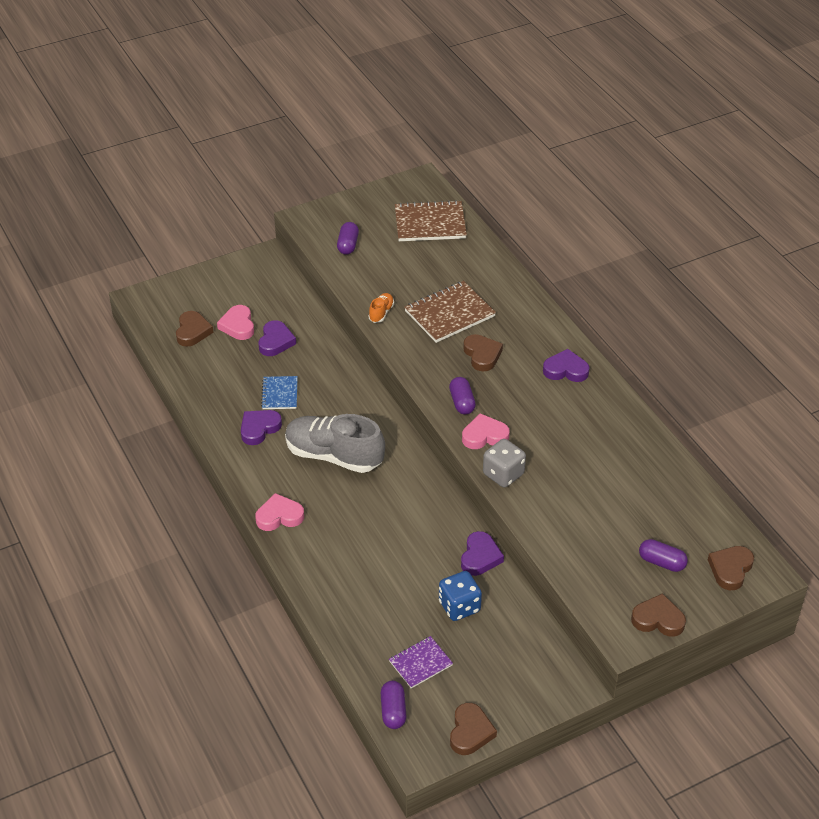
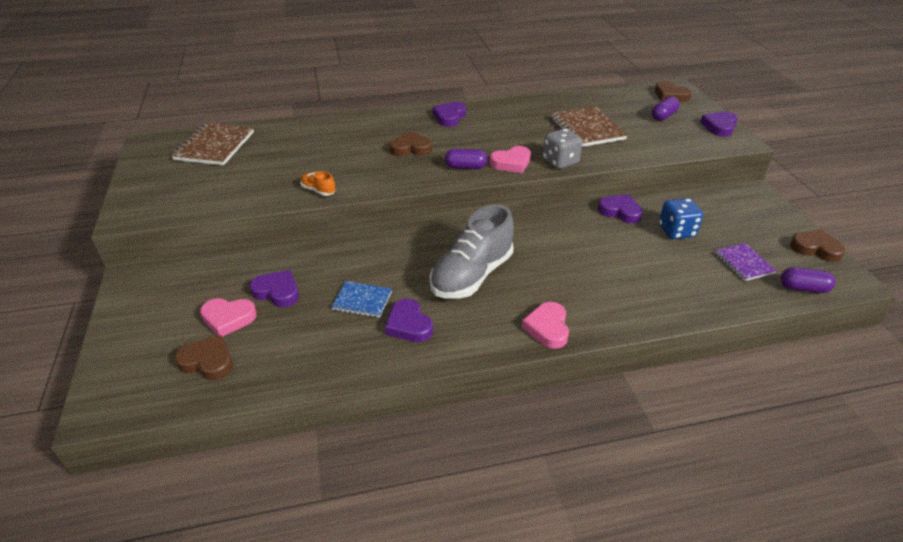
camera: 75 degrees left, 5 degrees down
(348, 245) = (199, 195): purple capsule -> none
(449, 314) = (347, 155): brown notebook -> brown notebook (587, 129)
(484, 436) = (511, 163): pink heart -> pink heart turned 120 degrees counterclockwise
(658, 619) = (719, 126): brown heart -> purple heart

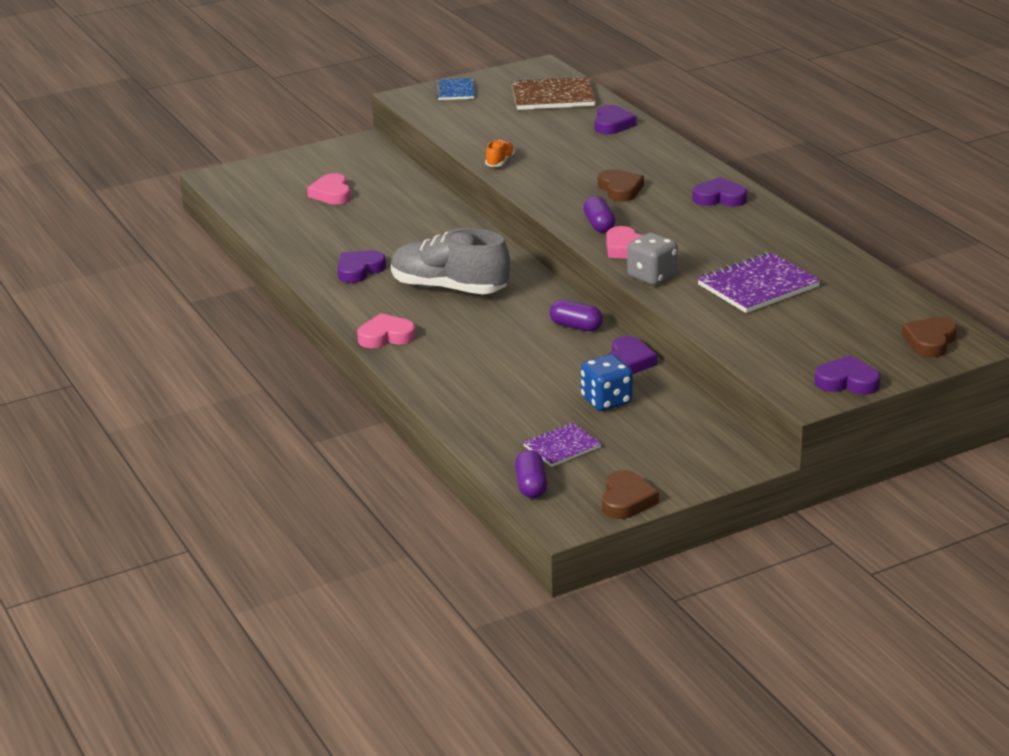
camera: 75 degrees right, 10 degrees down
(208, 361) = (278, 199): brown heart -> none
(277, 292) = (376, 204): purple heart -> purple heart (612, 124)
(362, 300) = (382, 243): blue notebook -> blue notebook (455, 91)
(587, 129) = (758, 286): brown notebook -> purple notebook
(663, 116) = (847, 338): purple capsule -> purple capsule (576, 326)

